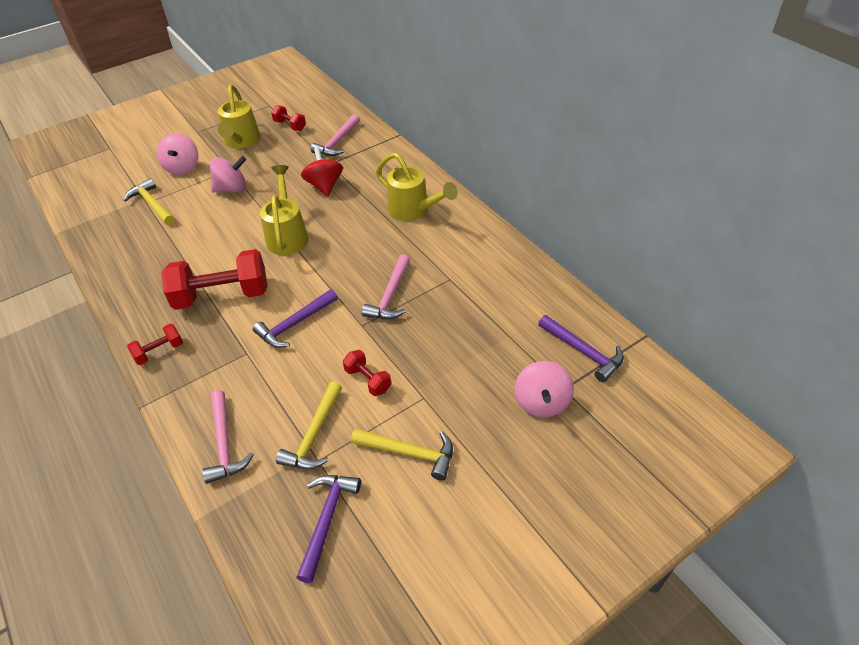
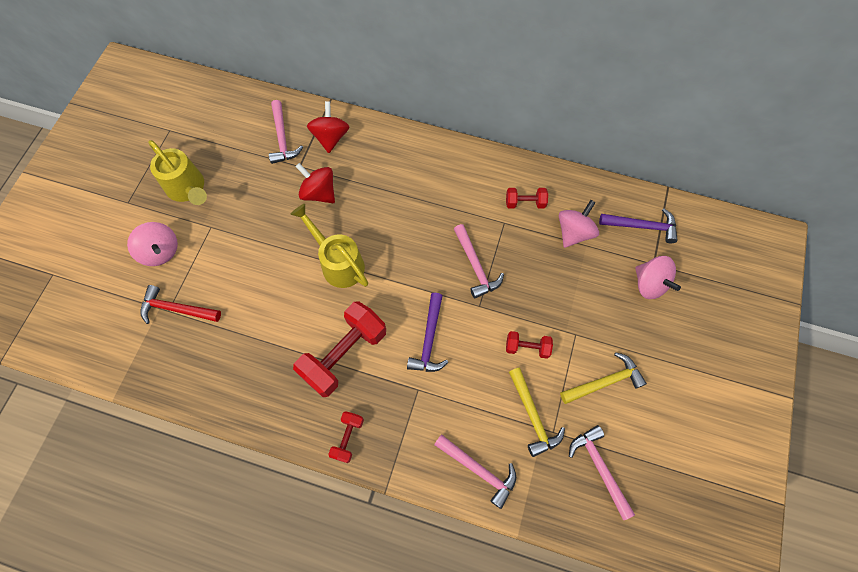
camera: 40 degrees left, 20 degrees up
(152, 204) = (176, 309): yellow hammer -> red hammer
(232, 189) = (236, 246): pink spinning top -> pink spinning top (574, 232)
(290, 125) = (217, 144): red dumbbell -> red dumbbell (525, 203)
(326, 520) = (599, 468): purple hammer -> pink hammer
(372, 157) = (330, 137): none -> red spinning top
(413, 210) = (417, 174): yellow watering can -> none

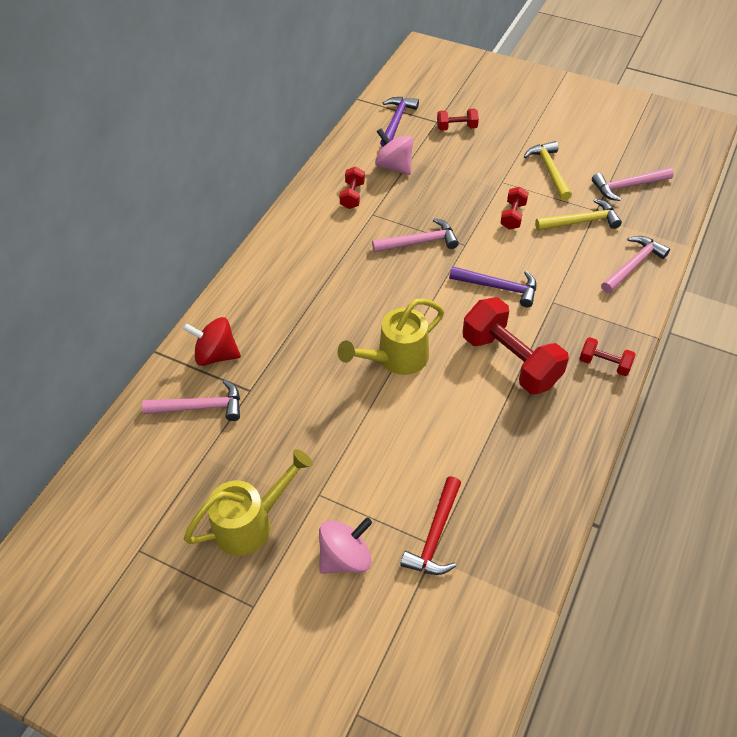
camera: 80 degrees left, 15 degrees down
(319, 193) = (296, 372): red spinning top -> none
(649, 284) = (457, 127): pink spinning top -> red dumbbell

